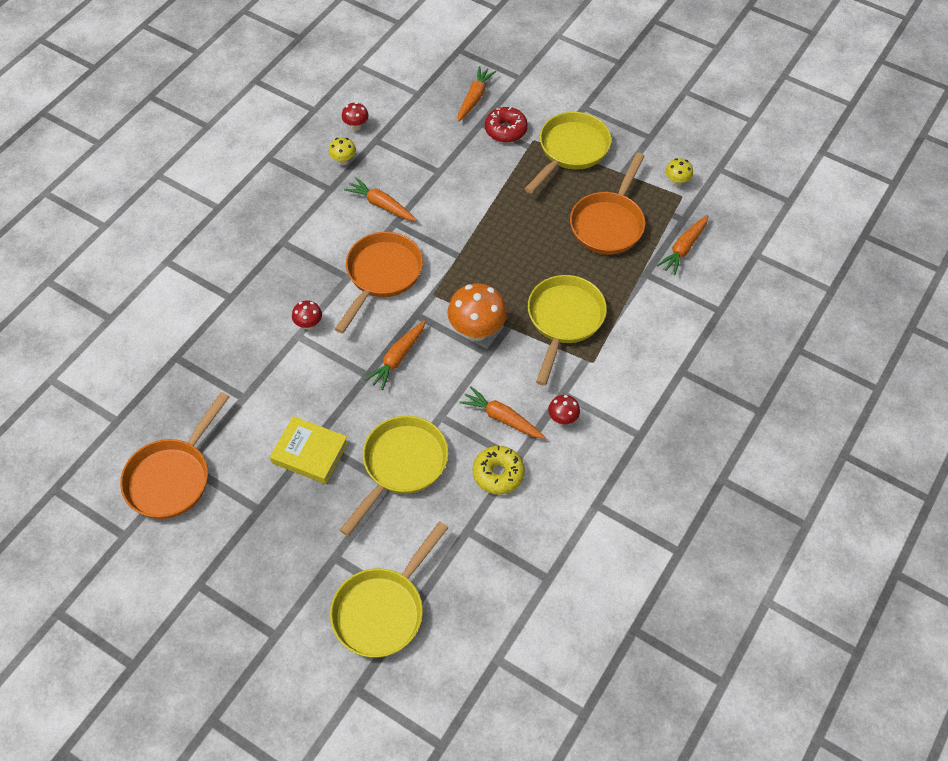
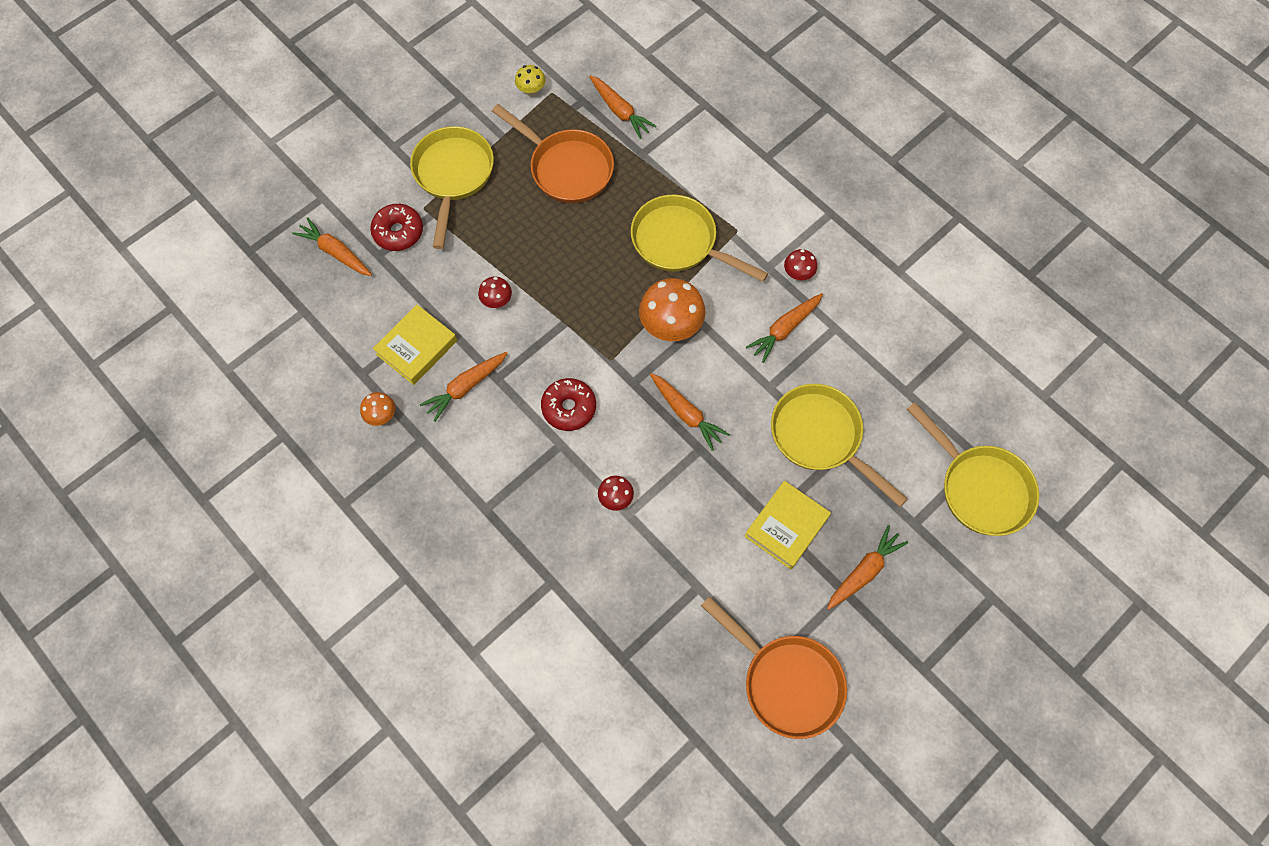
camera: 75 degrees left, 10 degrees up
(280, 521) = (864, 571): none -> orange carrot
(343, 161) = (382, 416): yellow mushroom -> orange mushroom
(356, 126) = (330, 391): red mushroom -> red mushroom (497, 301)
(381, 275) = (569, 408): orange pan -> red donut
(407, 167) = (416, 347): none -> yellow book
(498, 474) = (848, 348): yellow donut -> none
(570, 151) = (453, 176): yellow pan -> yellow pan turned 45 degrees clockwise

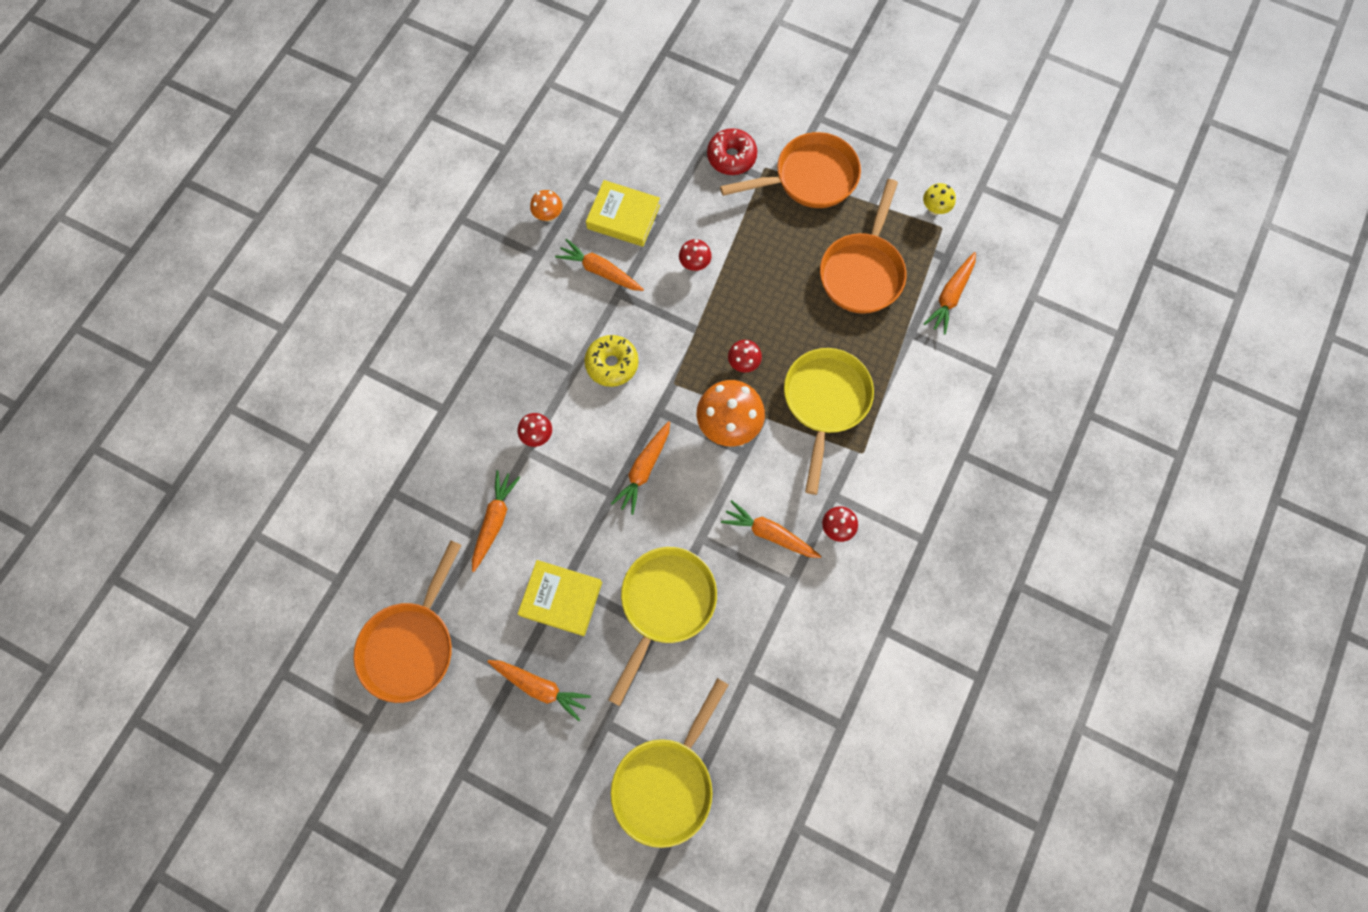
camera: 70 degrees right, 5 degrees up
(336, 252) = (690, 117): orange carrot -> orange carrot (494, 521)
(453, 176) = (809, 178): yellow pan -> orange pan
(569, 408) = (612, 364): red donut -> yellow donut
(615, 295) = (743, 363): none -> red mushroom

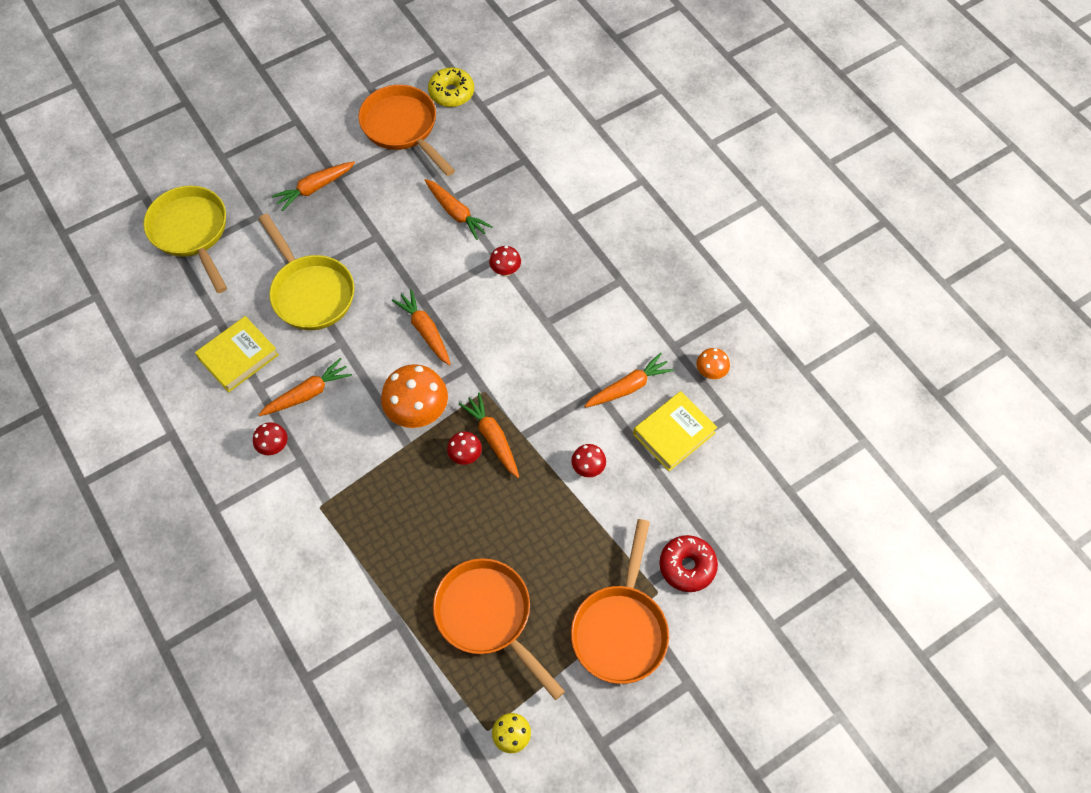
camera: 120 degrees right, 10 degrees down
(561, 599) = (366, 228): yellow book -> yellow book (238, 357)
(612, 364) = (533, 353): yellow donut -> yellow donut (451, 93)
(825, 403) = (384, 502): yellow pan -> none
(950, 296) = (409, 686): orange carrot -> orange carrot (493, 438)

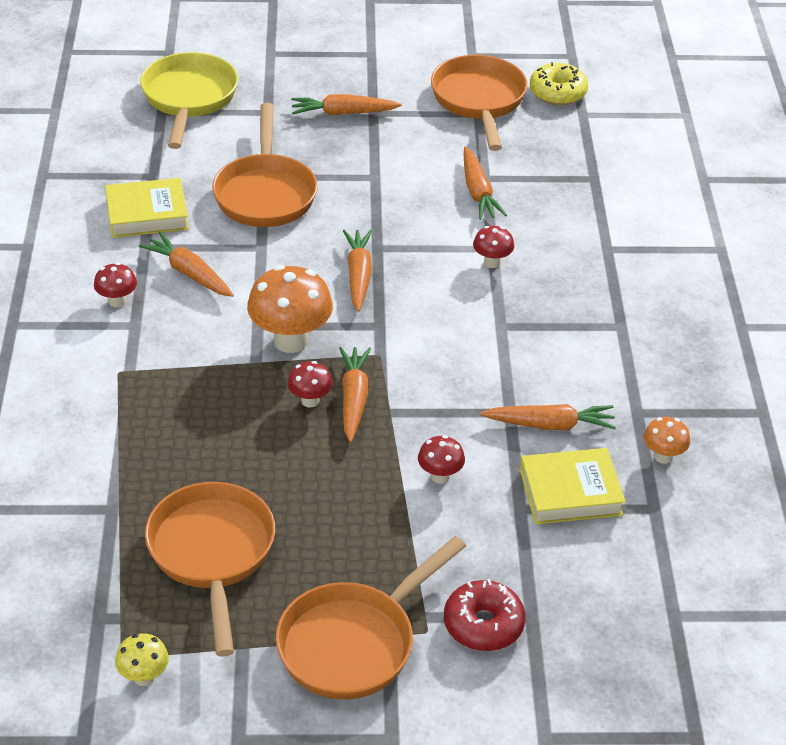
camera: 30 degrees right, 20 degrees down
(307, 394) = (189, 273): orange carrot -> orange carrot turned 135 degrees counterclockwise
(310, 292) = (265, 193): yellow pan -> orange pan

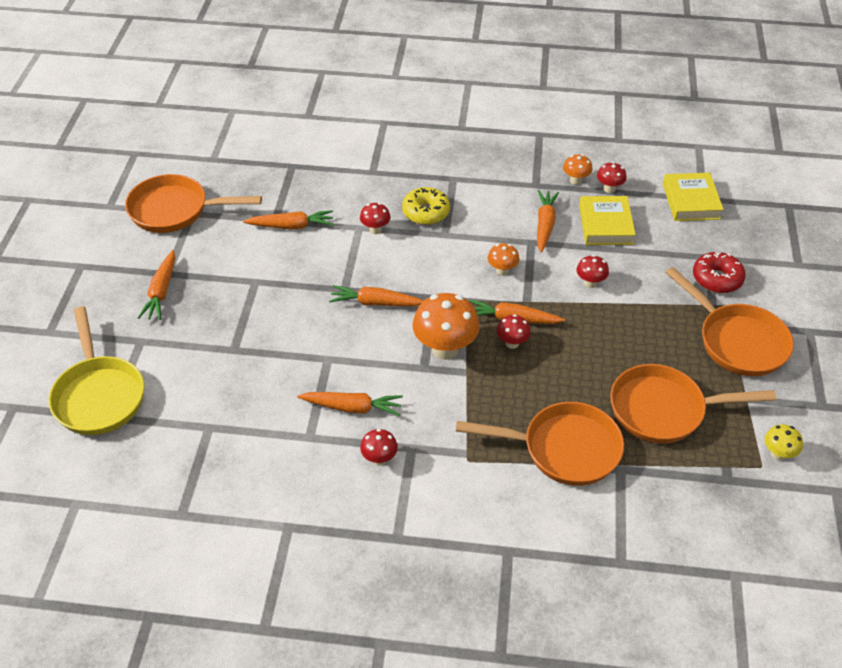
camera: 80 degrees left, 5 degrees up
(147, 214) = (264, 433): yellow book -> yellow book (690, 201)
(189, 99) = (99, 395): yellow pan -> yellow pan turned 120 degrees counterclockwise
(189, 273) = (352, 407): orange carrot -> orange carrot turned 135 degrees counterclockwise
(265, 193) = (257, 350): orange pan -> orange pan (563, 449)
(443, 385) = (502, 271): none -> orange mushroom
(557, 93) = (181, 167): yellow donut -> yellow donut (426, 212)
(657, 496) = (609, 189): none -> red mushroom

